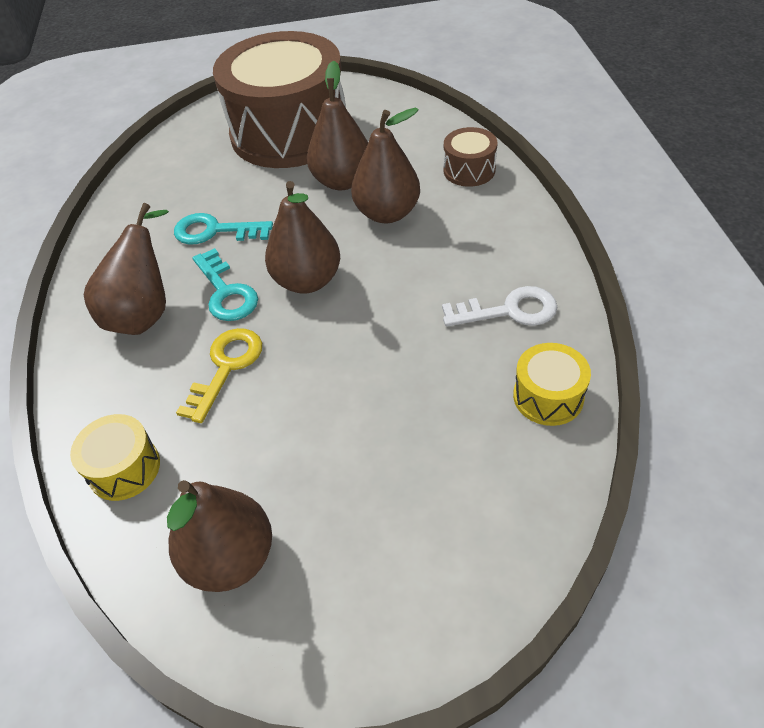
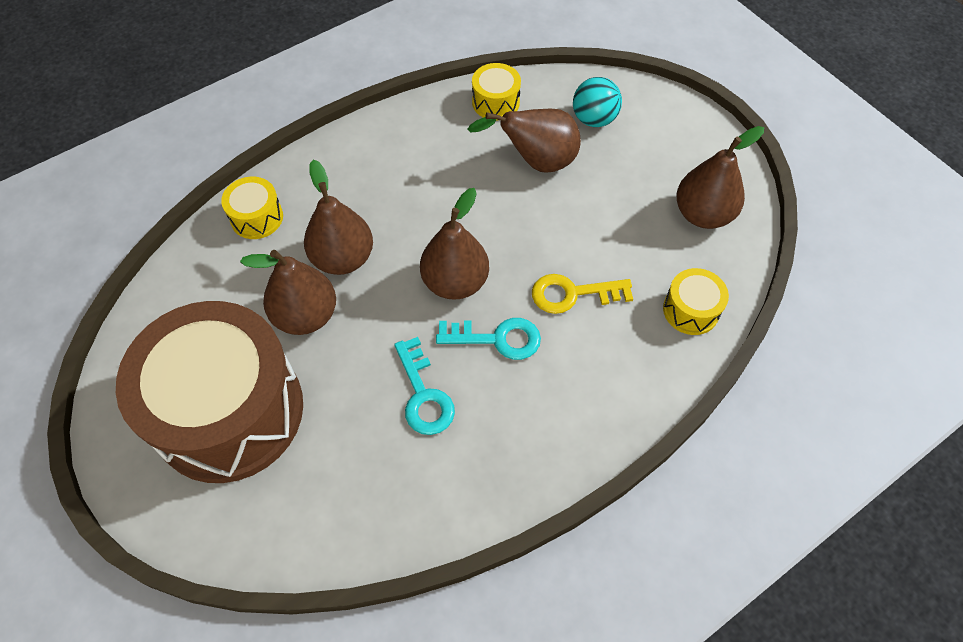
camera: 120 degrees left, 10 degrees up
(144, 313) = (553, 392): brown pear -> brown pear (536, 161)
(226, 292) = (497, 339): turquoise key -> turquoise key turned 60 degrees clockwise
(466, 501) = (594, 119): none -> turquoise ball
(469, 170) = (257, 217): brown drum -> yellow drum
(509, 311) = (428, 141): white key -> none

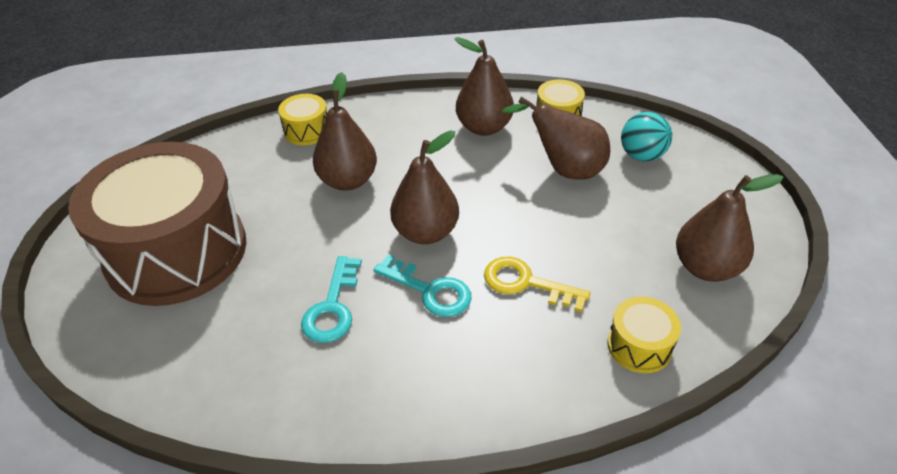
camera: 30 degrees right, 15 degrees down
(306, 316) = (287, 209): brown pear -> brown pear (484, 127)

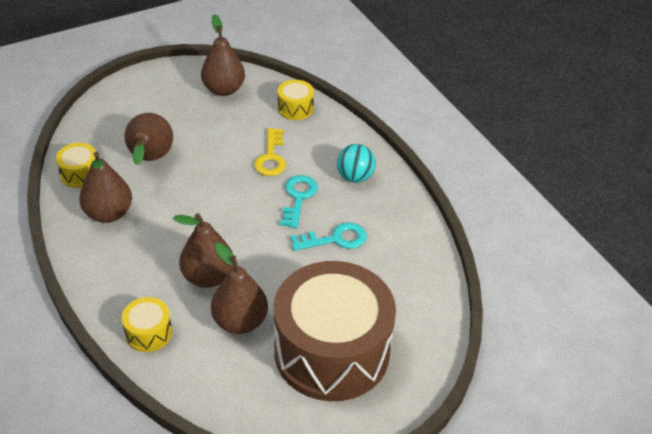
camera: 115 degrees left, 0 degrees up
(426, 232) = (247, 214): brown pear -> brown pear (240, 321)
(641, 155) = (121, 124): turquoise ball -> turquoise ball (355, 177)

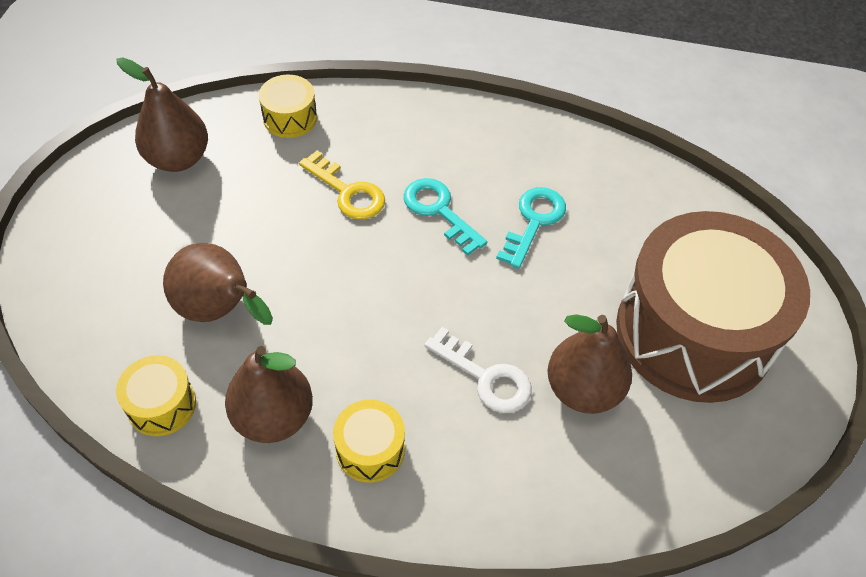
camera: 50 degrees left, 10 degrees up
(148, 333) = (524, 497): yellow drum -> yellow drum (370, 449)
(208, 277) = (485, 377): brown pear -> white key
(355, 177) = (456, 143): turquoise ball -> none

